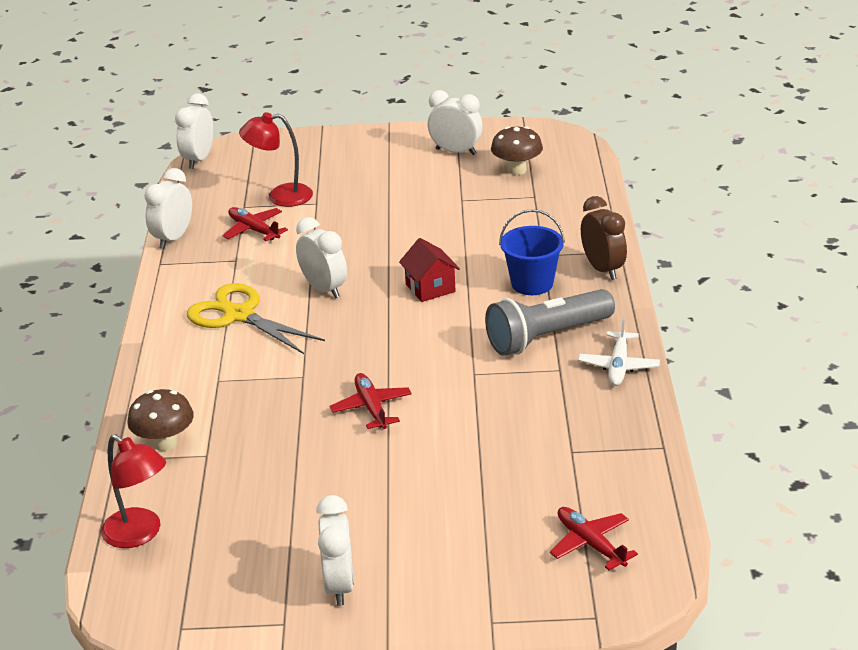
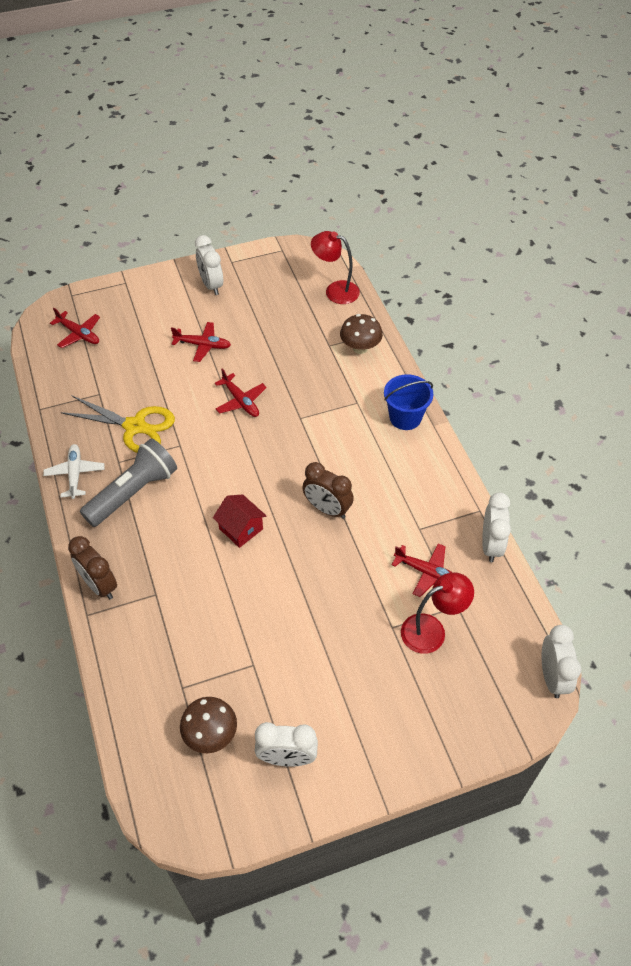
camera: 160 degrees right, 20 degrees up
(238, 315) = (379, 466): yellow scissors -> yellow scissors (135, 427)
(324, 289) = (327, 509): white clock -> brown clock
(395, 489) = (202, 345): none -> red plane
(532, 283) = (157, 553): blue bucket -> blue bucket (405, 417)

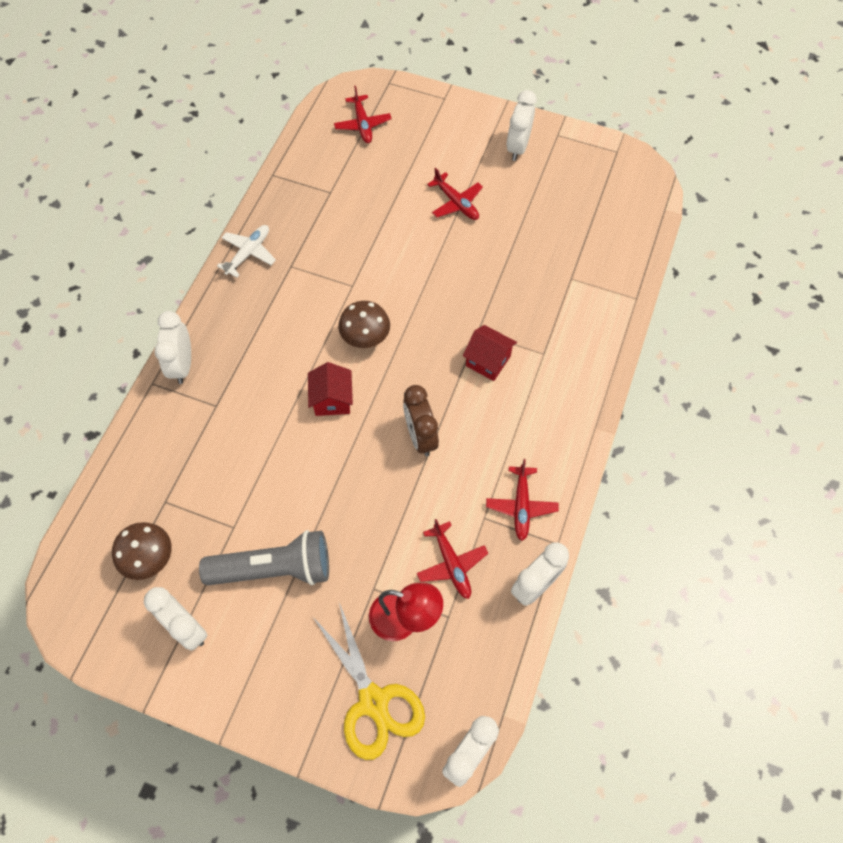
camera: 40 degrees right, 10 degrees up
(99, 585) = (182, 365): brown clock -> white clock
(134, 492) = (278, 302): grey flashlight -> grey flashlight (275, 568)
(135, 427) = (332, 243): yellow scissors -> yellow scissors (373, 701)
(240, 401) = (440, 279): red plane -> red plane (521, 505)
(325, 431) = (488, 361): none -> red house
(335, 290) = (630, 226): red lamp -> none
(360, 348) = (598, 301): brown mushroom -> brown mushroom (365, 338)
(405, 417) = (575, 400): blue bucket -> none

